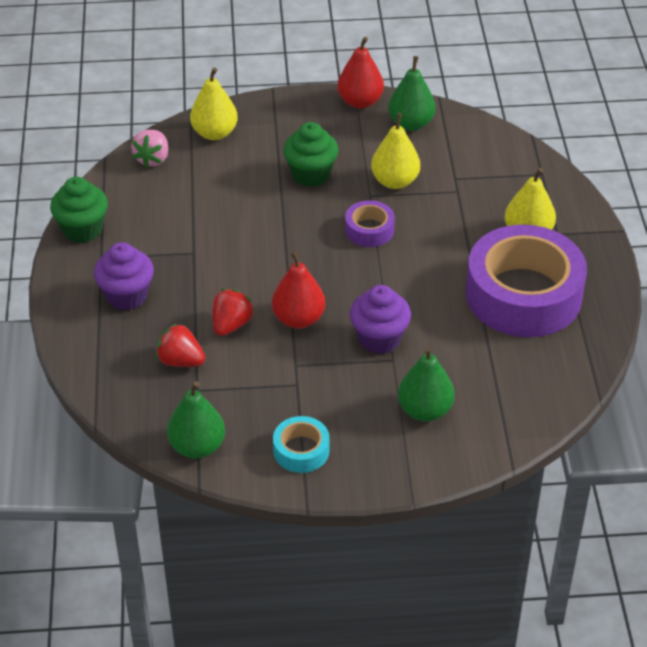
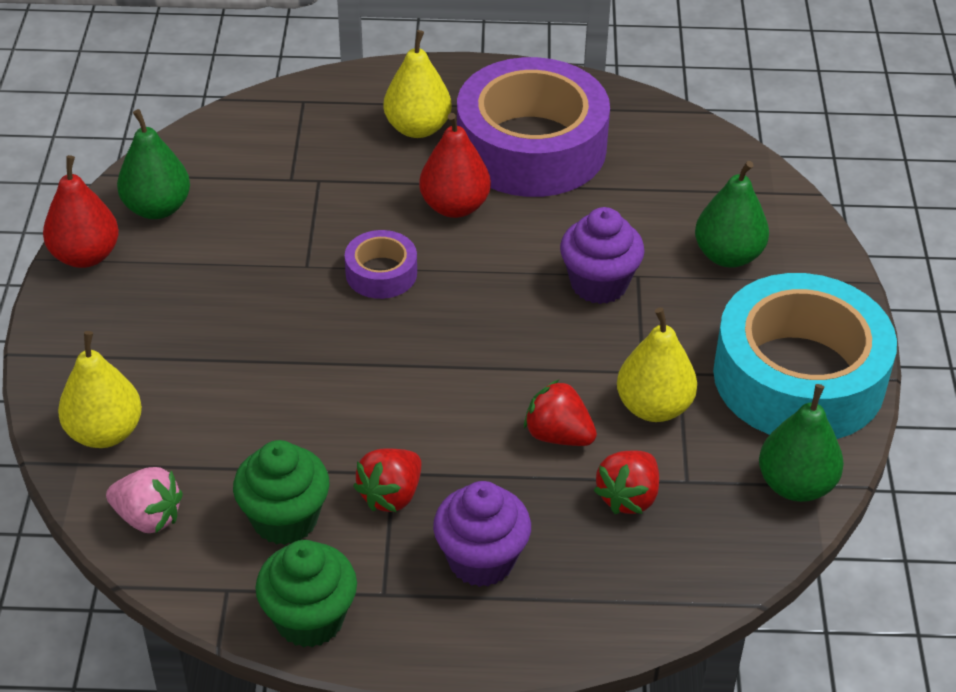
camera: 85 degrees left, 0 degrees up
(175, 253) = (391, 495): none -> red strawberry
(298, 319) = (553, 361): red pear -> red pear (454, 206)
(301, 450) = (798, 377): turquoise tape -> turquoise tape, size x2.26
(311, 174) = (243, 324): green cupcake -> green cupcake (285, 519)
(395, 181) = (282, 237): yellow pear -> yellow pear (654, 407)

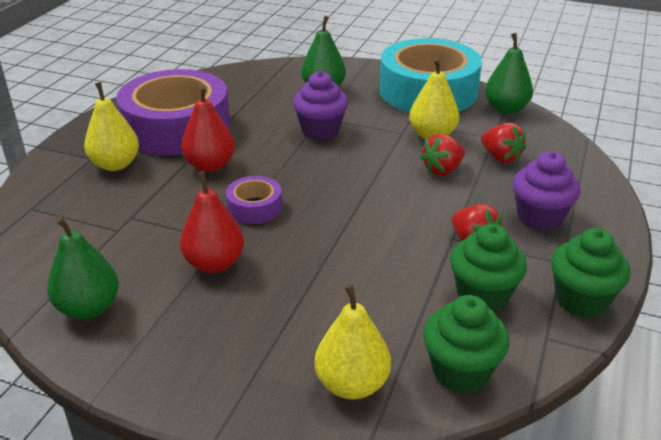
camera: 70 degrees left, 10 degrees down
(85, 256) = (115, 364): red pear -> red pear (214, 263)
(148, 517) = (460, 371): pink strawberry -> green cupcake

